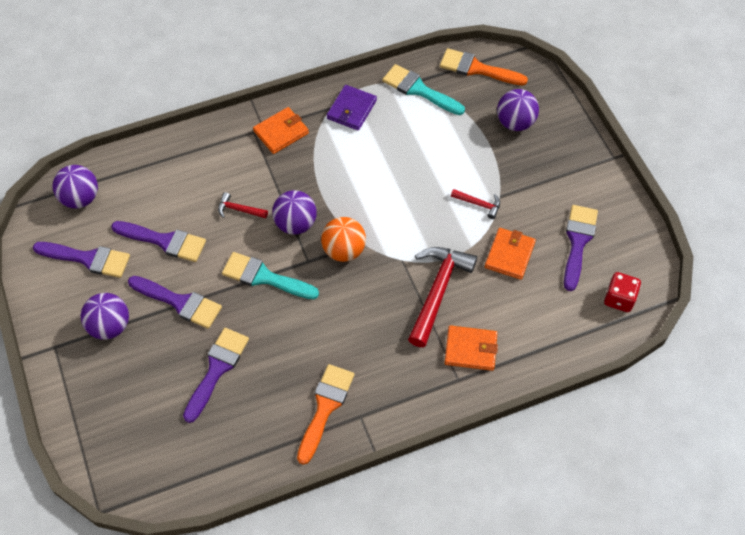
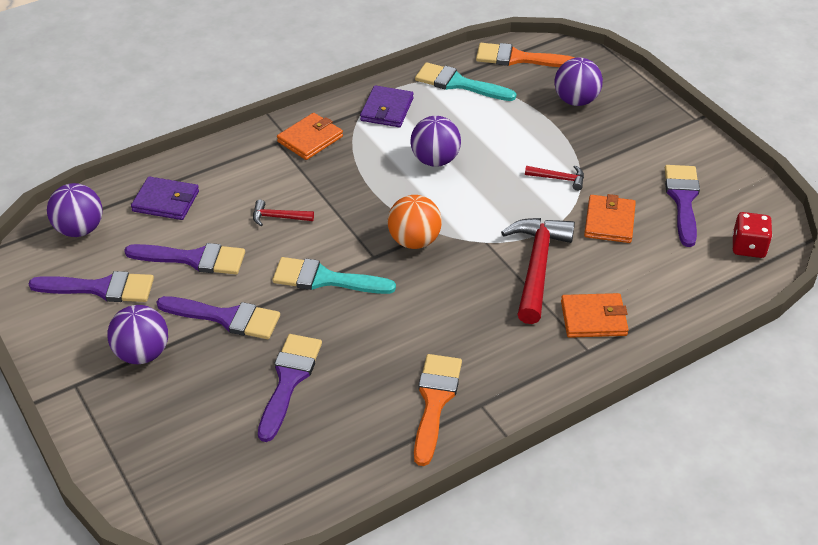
camera: 10 degrees left, 15 degrees down
(152, 180) = (166, 201): none -> purple wallet
(295, 224) = (350, 223): purple ball -> purple ball (435, 160)

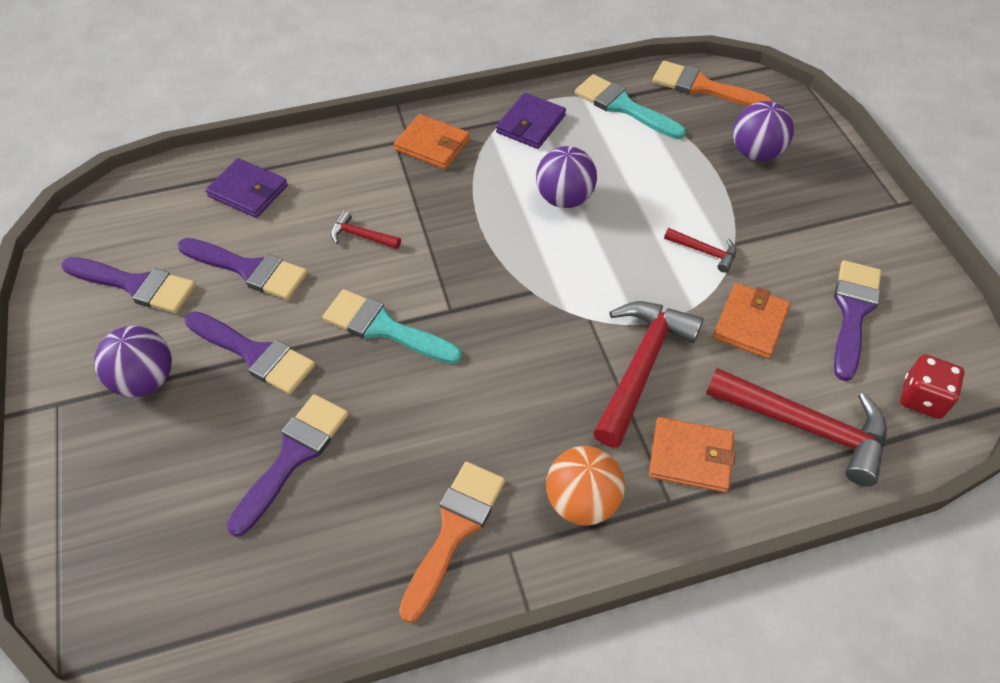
camera: 15 degrees right, 10 degrees up
(80, 229) = (145, 207): purple ball -> none
(310, 139) = (432, 145): orange wallet -> orange wallet turned 60 degrees clockwise
(414, 241) = (504, 299): orange ball -> orange ball (582, 501)
(671, 282) = (806, 427): none -> red hammer

